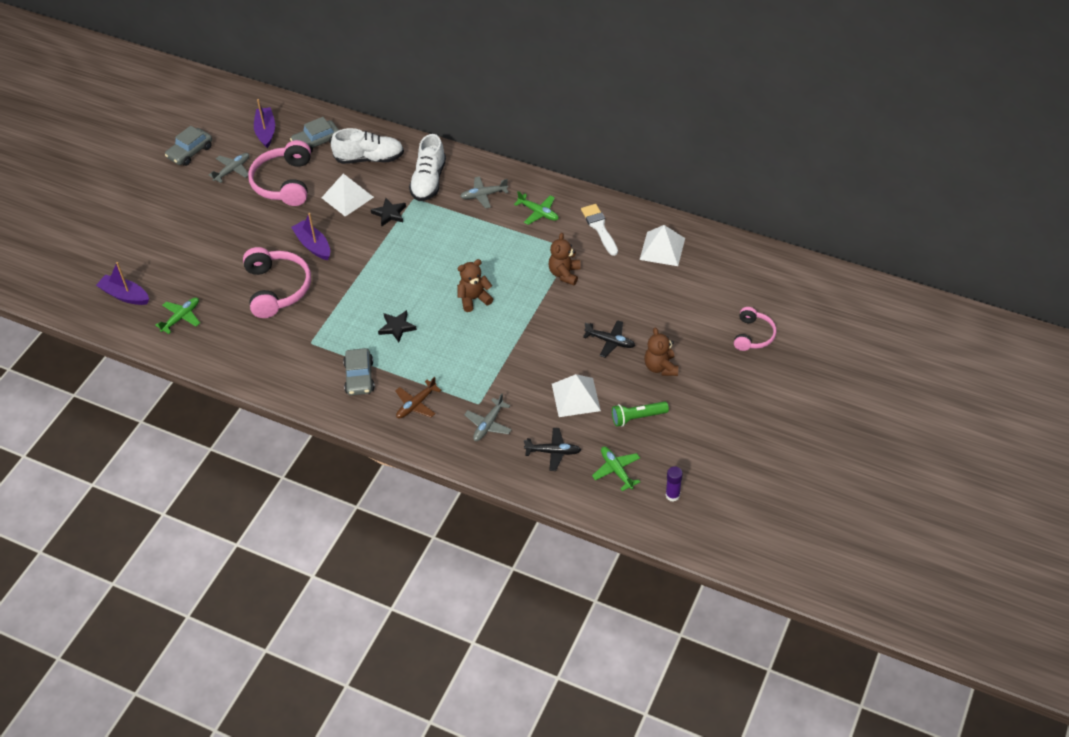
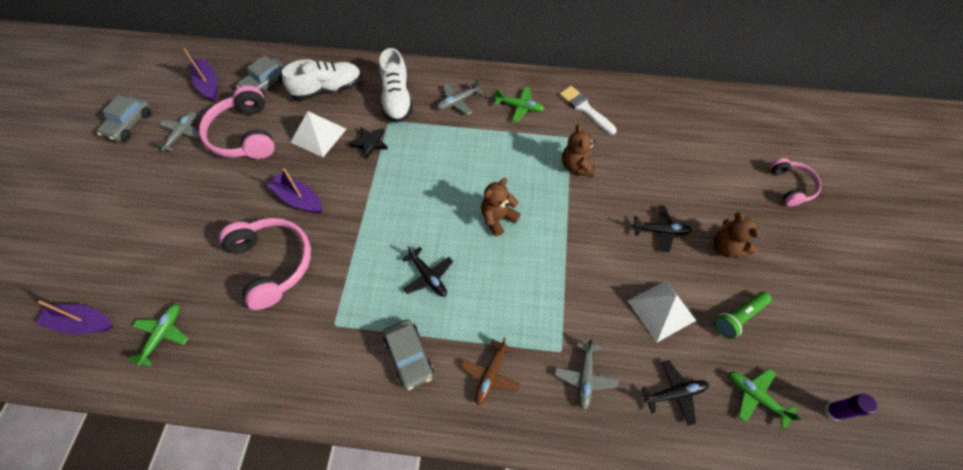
camera: 20 degrees left, 10 degrees up
(397, 327) = (428, 276): black star -> black plane
(662, 249) = (654, 116): white pyramid -> none

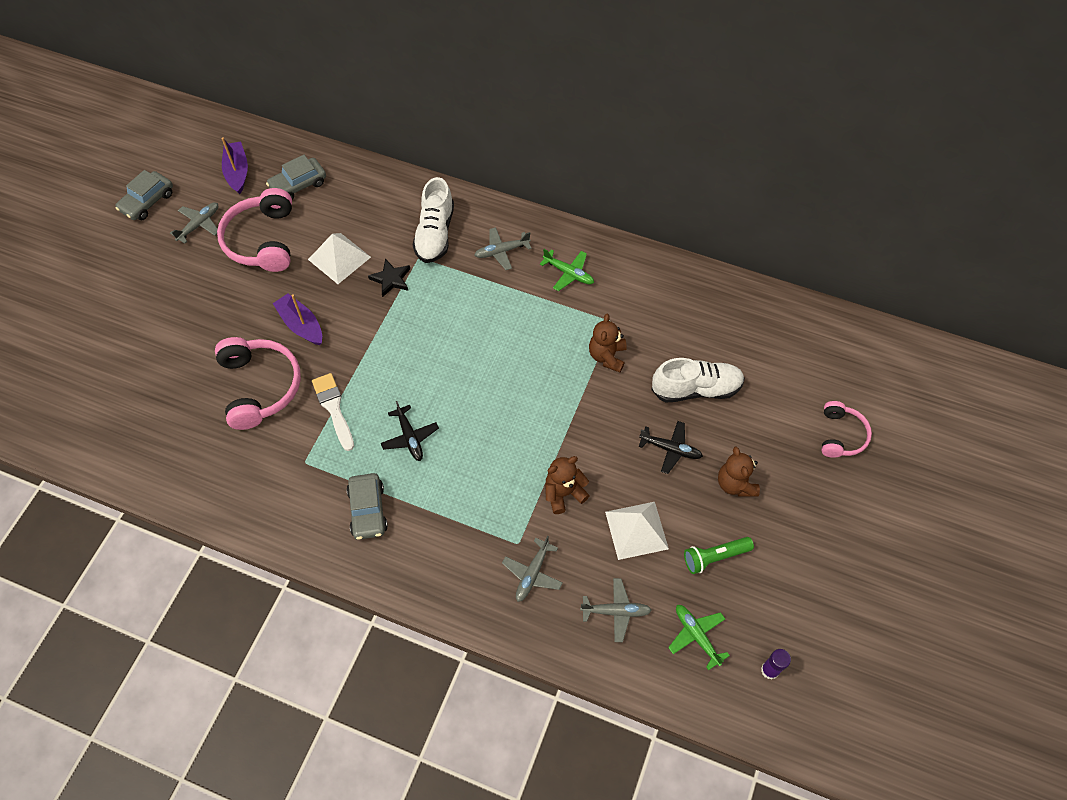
camera: 15 degrees right, 0 degrees up
(82, 323) = (72, 402): purple boat -> none
(163, 335) = (142, 431): green plane -> none
(327, 89) = (363, 205): white shoe -> white shoe (696, 389)
(490, 375) = (441, 547): brown plane -> none
(498, 218) = (501, 394): brown teddy bear -> brown teddy bear (563, 493)
(585, 109) = (642, 292): white brush -> white brush (333, 408)
(674, 393) = (616, 611): black plane -> grey plane

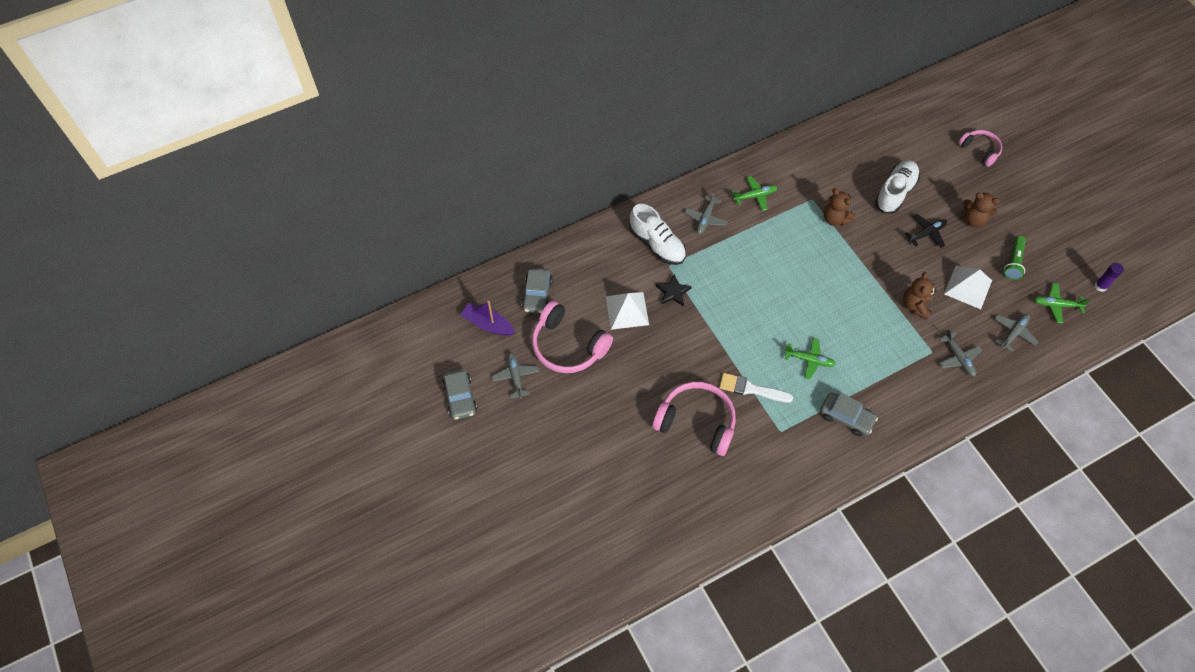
camera: 50 degrees left, 0 degrees up
(301, 325) = (665, 367): purple boat -> none
(410, 437) = (809, 360): black plane -> green plane

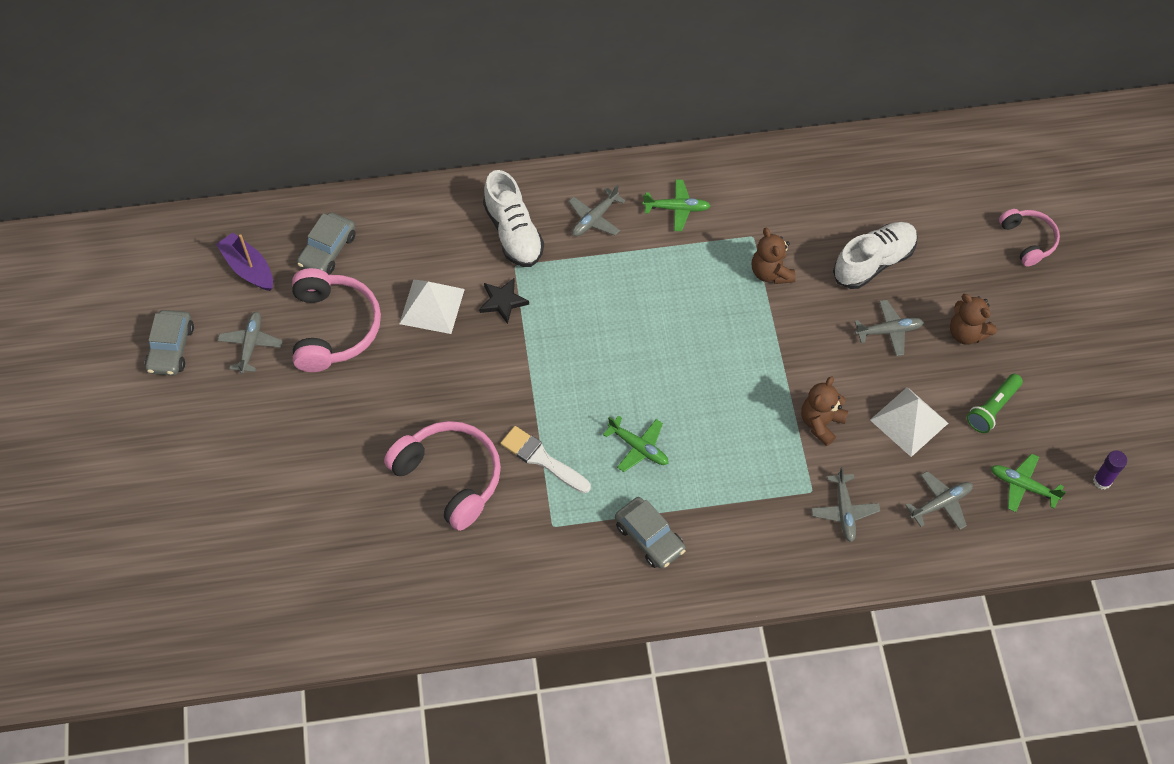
camera: 20 degrees right, 0 degrees up
(568, 346) = (334, 328): pink headphones -> pink headphones turned 150 degrees counterclockwise
(926, 233) = (888, 331): black plane -> grey plane

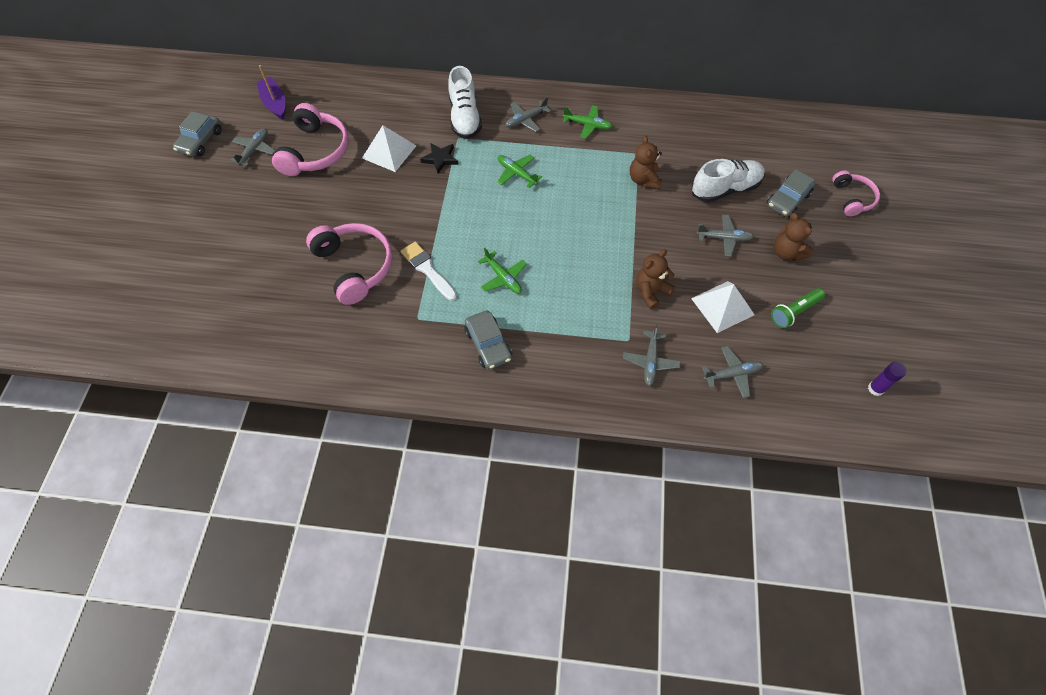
camera: 15 degrees right, 0 degrees up
(327, 250) = (332, 103): grey car -> grey car (787, 200)
(1023, 486) = (806, 377): green plane -> green plane (517, 173)

